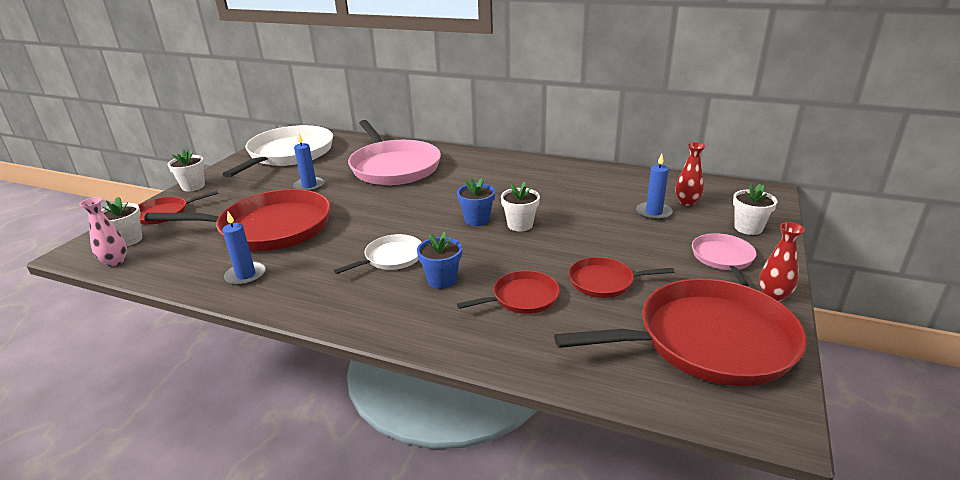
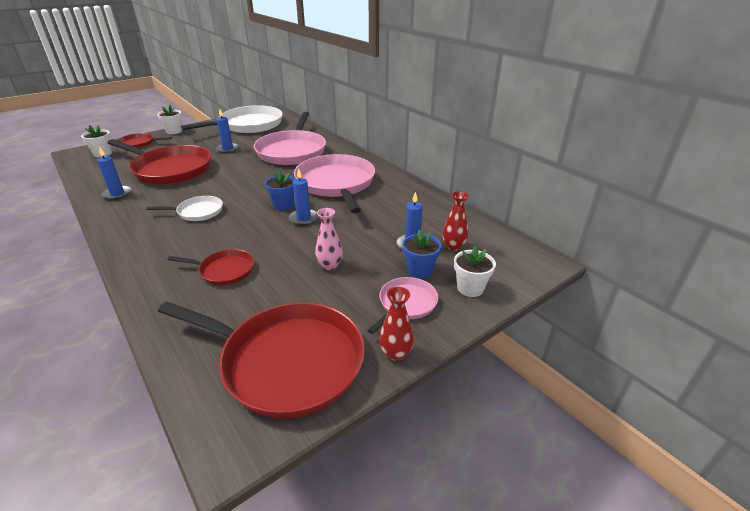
camera: 30 degrees right, 5 degrees up
(115, 261) = (80, 164): pink vase -> pink vase (329, 265)
(442, 280) = (200, 238): blue flower pot -> blue flower pot (419, 270)
(497, 184) = (336, 184): none -> pink pan
(520, 225) = (304, 218): white flower pot -> blue candle
(604, 282) = (291, 283): red pan -> none

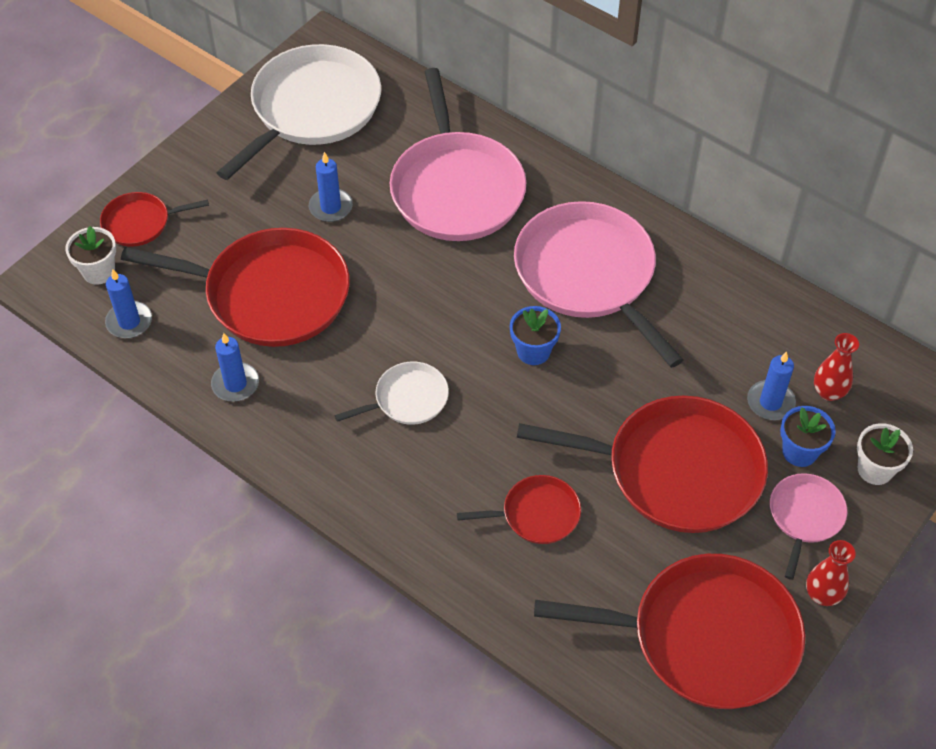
camera: 15 degrees left, 20 degrees up
(174, 131) = (175, 164): white flower pot -> none
(304, 218) = (584, 378): blue candle -> blue candle (129, 322)
(329, 265) = (675, 470): pink vase -> red pan

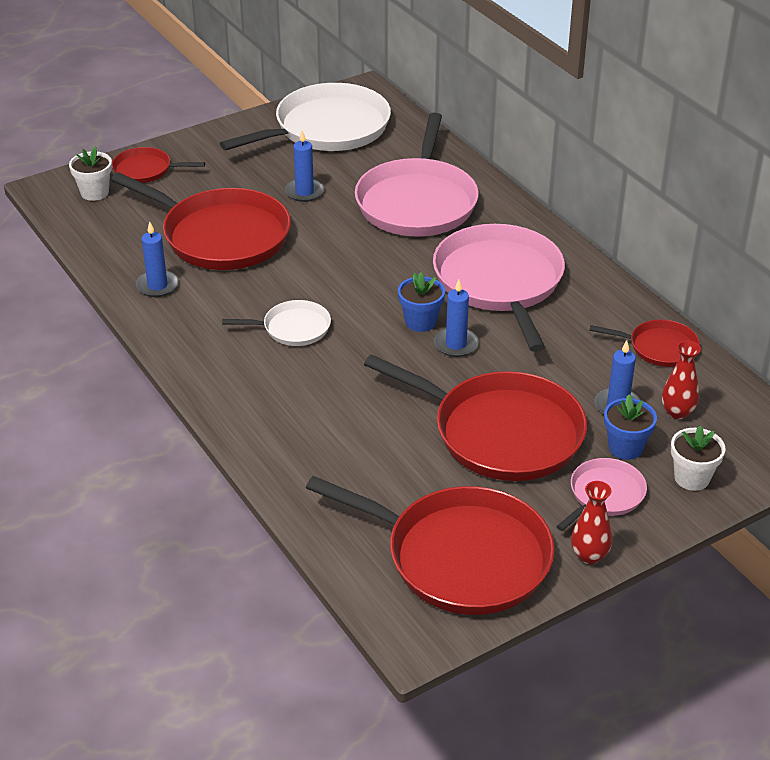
camera: 20 degrees right, 15 degrees down
(129, 322) = (98, 228): blue candle -> blue candle (456, 344)
(536, 514) = (358, 431): red pan -> red pan (659, 347)

